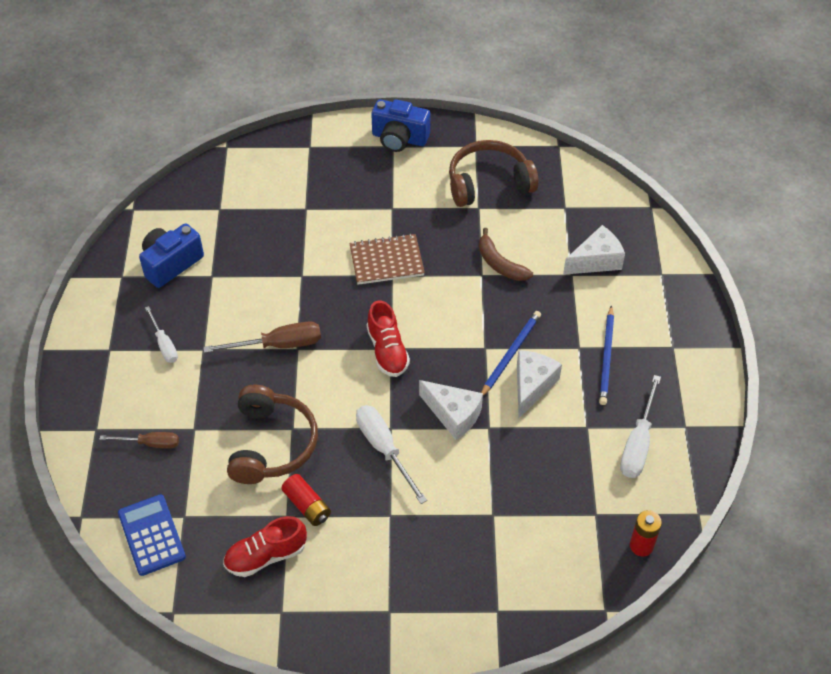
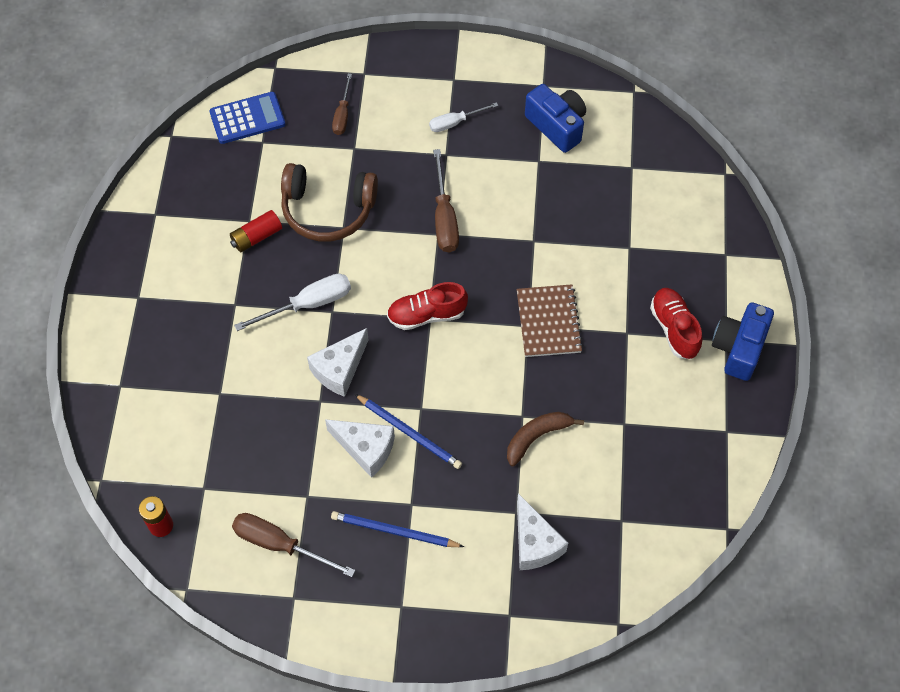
camera: 95 degrees right, 10 degrees up
(266, 556) = (211, 203): red shoe -> red shoe (674, 328)
(488, 183) = (663, 439): brown headphones -> none
(638, 443) = (280, 544): white screwdriver -> brown screwdriver

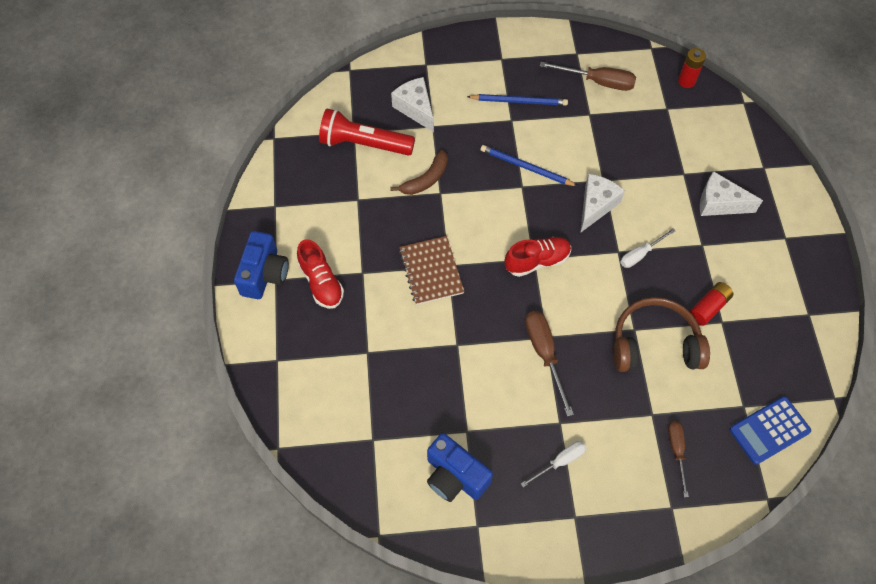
camera: 170 degrees right, 0 degrees up
(308, 304) = (640, 254): white screwdriver -> white screwdriver, size x0.64
(366, 449) = (556, 151): white cheese -> white cheese (719, 203)
(609, 500) = (364, 144): none -> red flashlight

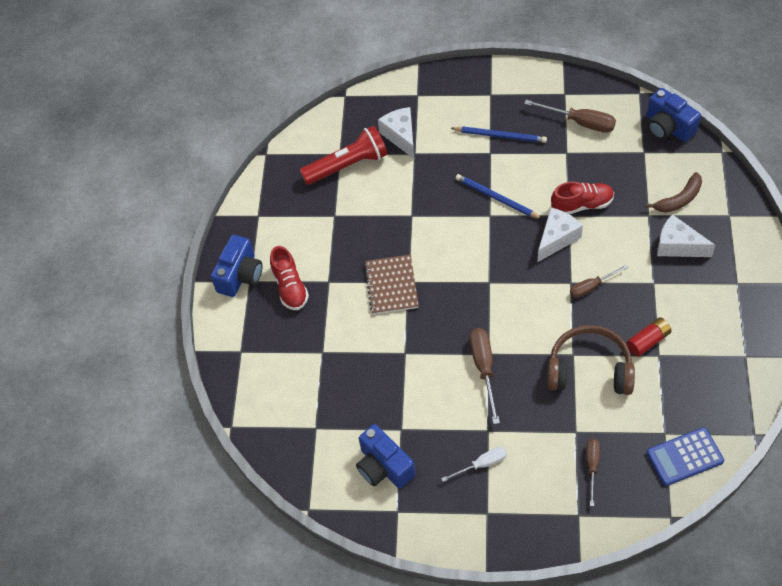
camera: 15 degrees right, 5 degrees down
(364, 144) = (347, 165): red flashlight -> red flashlight turned 135 degrees clockwise
(426, 179) = (400, 202): brown banana -> brown banana (679, 199)
(537, 261) = (491, 285): red shoe -> red shoe (582, 205)
(640, 254) = (591, 287): white screwdriver -> brown screwdriver
(686, 81) = (668, 127): red battery -> blue camera

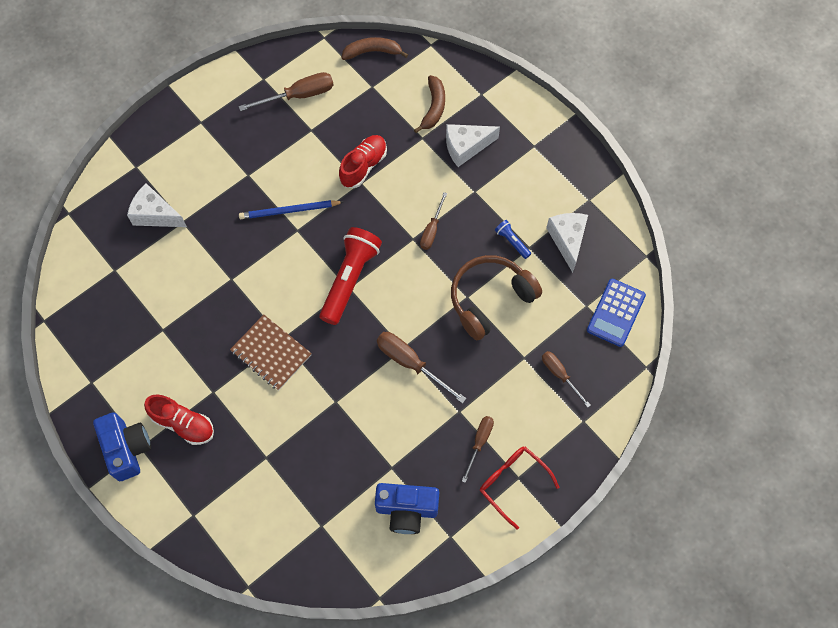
camera: 50 degrees left, 10 degrees up
(347, 165) = (132, 275): red flashlight -> red flashlight (350, 279)
(479, 513) = (513, 483): none -> red glasses
(482, 464) = (479, 442): white screwdriver -> brown screwdriver
(500, 136) = (243, 153): blue pencil -> none
(557, 238) = (369, 210): white cheese -> white cheese (567, 240)
(648, 341) = (512, 242): red battery -> blue flashlight
(668, 127) = (372, 52): blue camera -> brown banana

